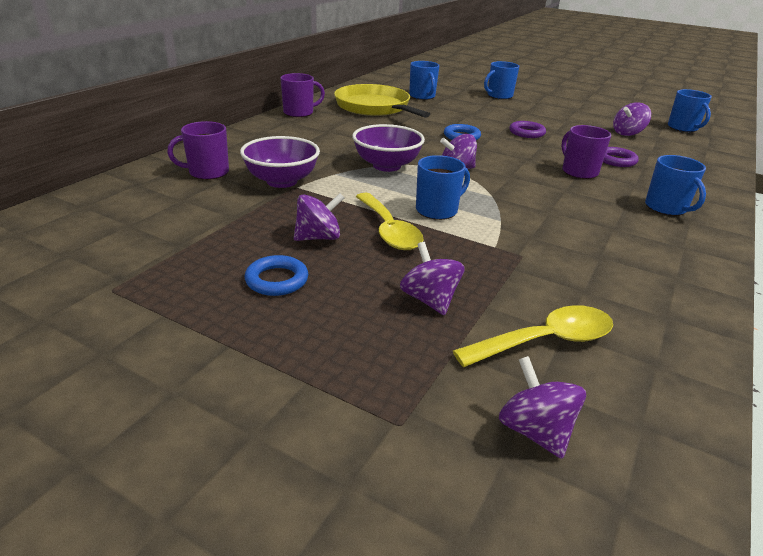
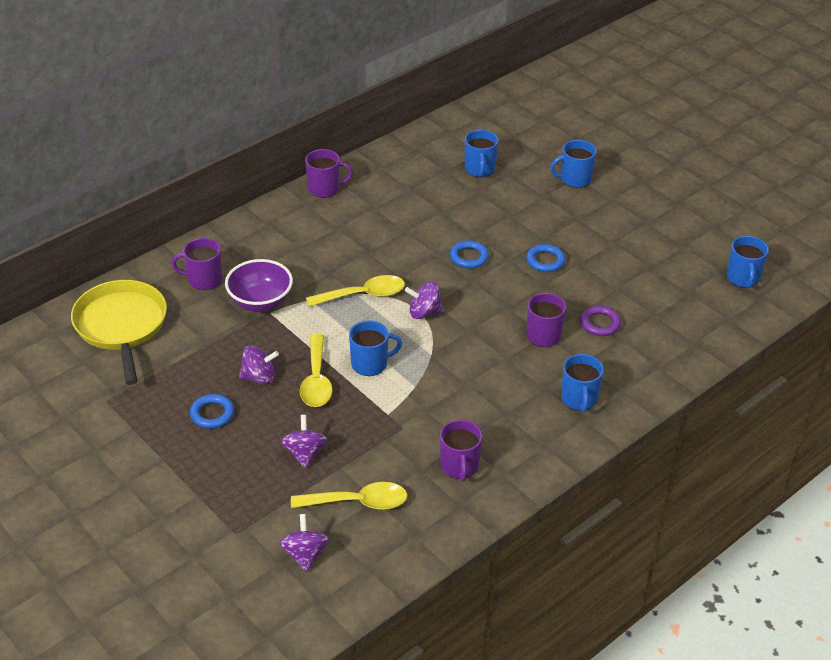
camera: 20 degrees right, 10 degrees up
(374, 107) = (410, 187): yellow pan -> yellow pan (121, 326)
(387, 166) = (363, 295): purple bowl -> yellow spoon
(526, 133) = (545, 261): purple ring -> blue ring
(623, 280) = (459, 466): none -> purple mug
(627, 133) = (662, 279): purple spinning top -> none

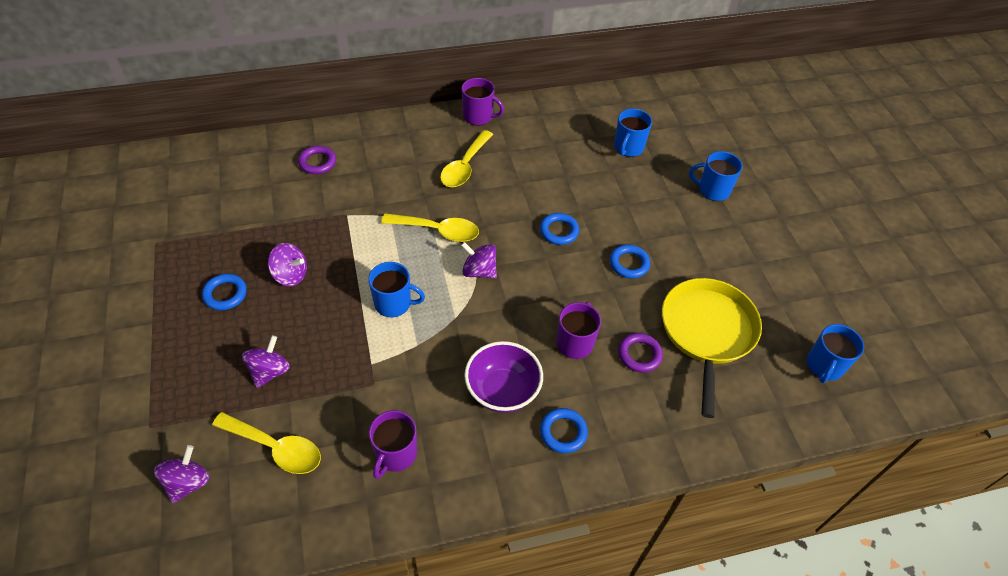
camera: 25 degrees right, 10 degrees up
(121, 326) = (221, 178): yellow pan -> yellow pan (707, 332)
(204, 280) = (317, 162): purple mug -> purple ring
(260, 302) = (346, 202): purple bowl -> purple bowl (502, 391)
(316, 380) = (335, 299): yellow spoon -> yellow spoon (465, 166)
(579, 399) = (563, 432): blue mug -> blue ring

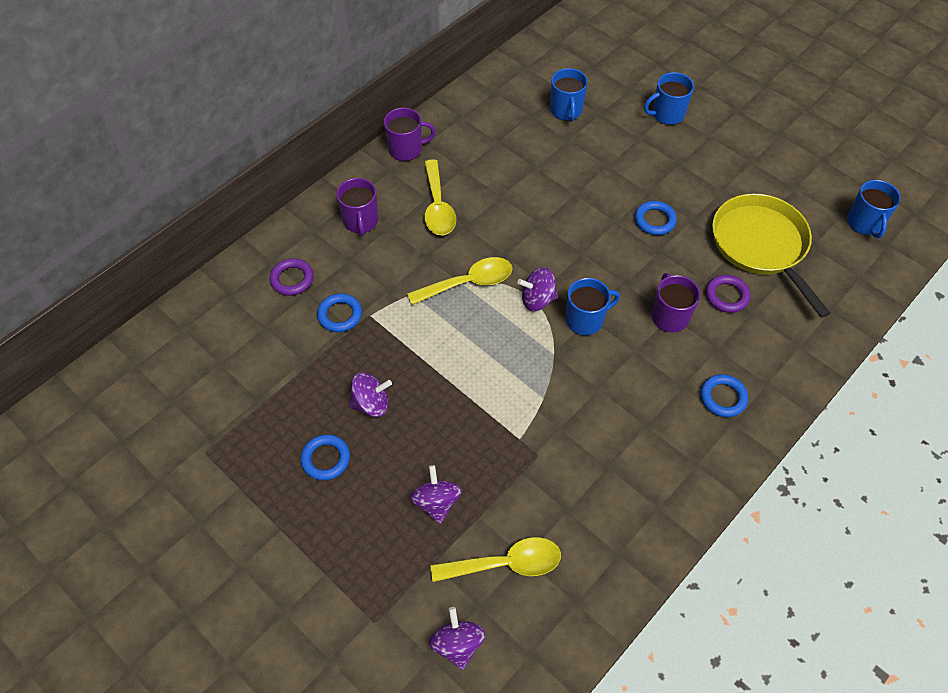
camera: 30 degrees left, 5 degrees up
(394, 303) = (490, 373): blue mug -> blue mug (585, 319)
(395, 454) = (609, 502): purple mug -> purple mug (361, 221)
(502, 391) = (647, 393): purple bowl -> none
(559, 231) = (573, 223): blue ring -> blue ring (340, 315)

